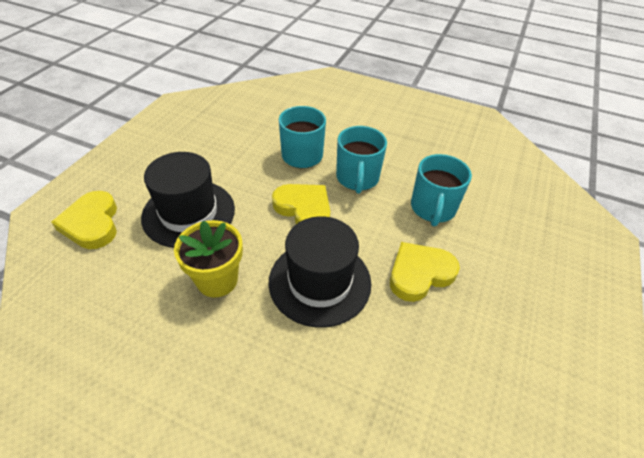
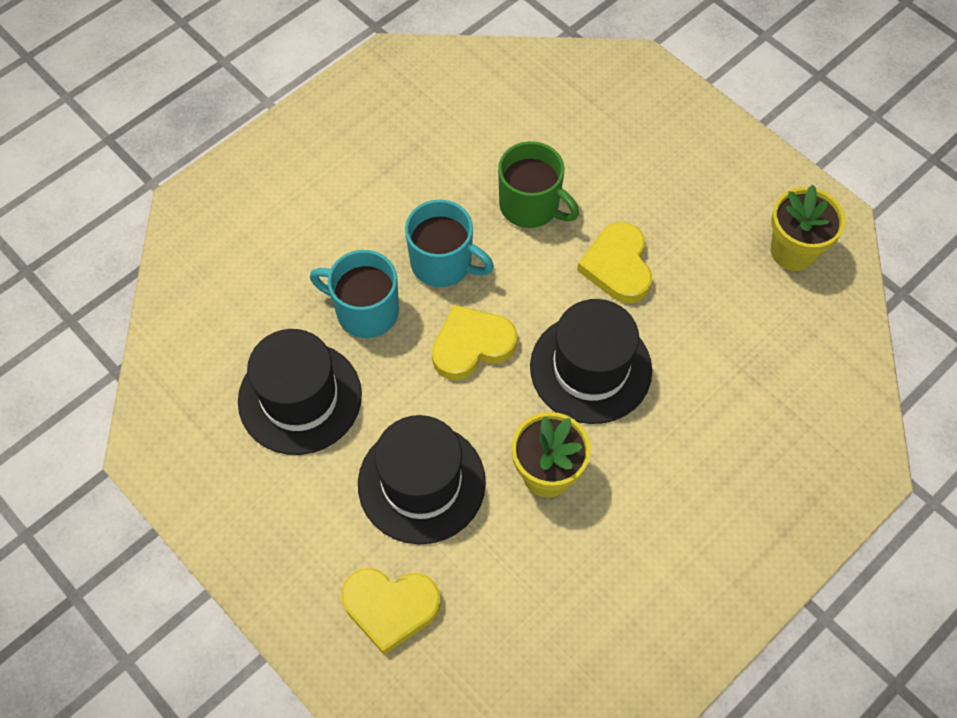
camera: 65 degrees left, 15 degrees up
(230, 145) = (300, 398): none -> black hat
(432, 208) = (530, 206): turquoise mug -> green mug
(534, 413) = (793, 251): none -> yellow flower pot

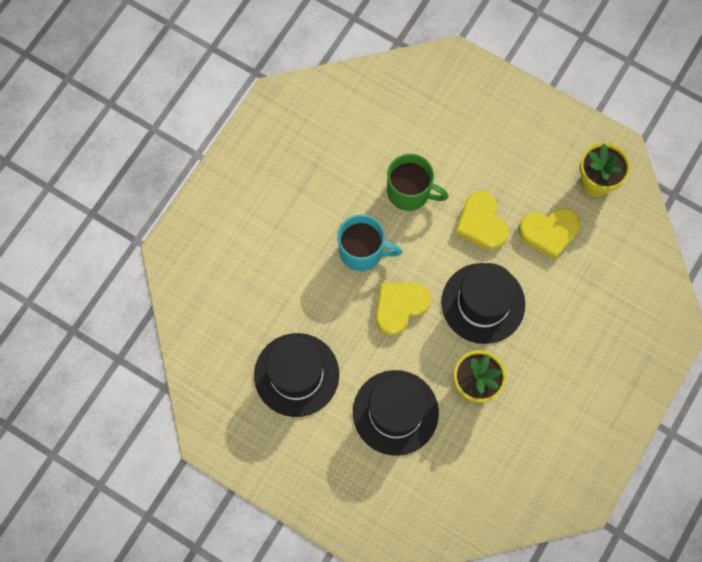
camera: 15 degrees left, 10 degrees up
(365, 311) = (320, 300): turquoise mug -> none
(390, 607) = (401, 500): yellow heart -> yellow heart (549, 232)

